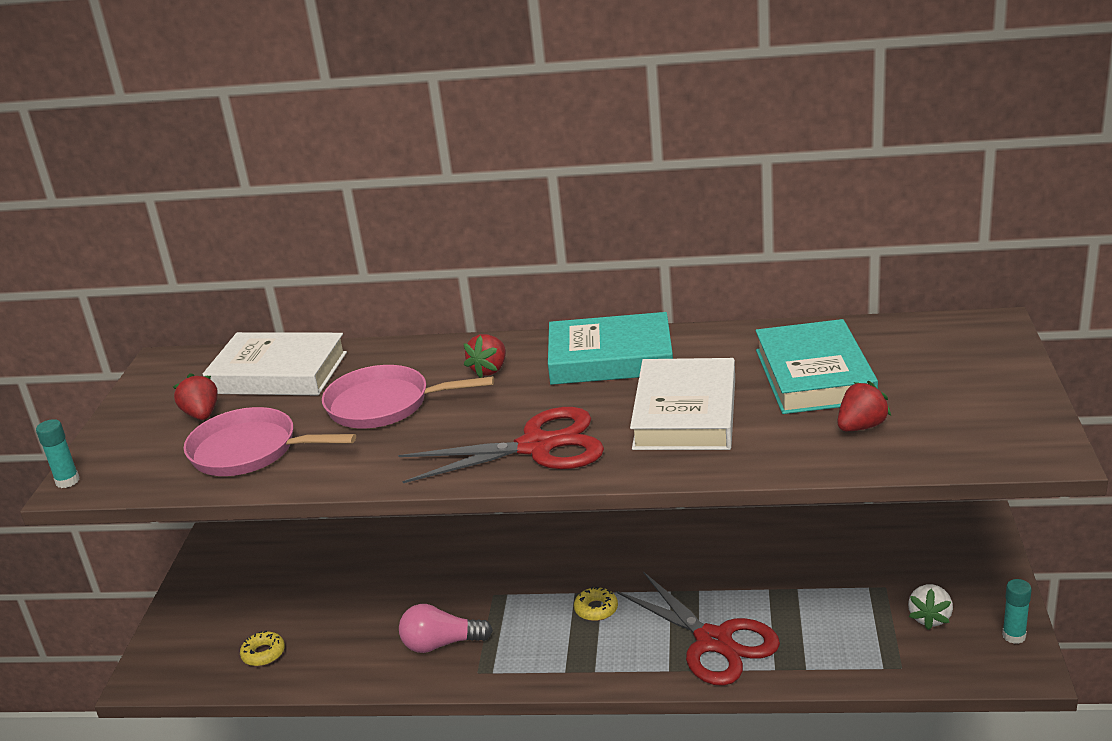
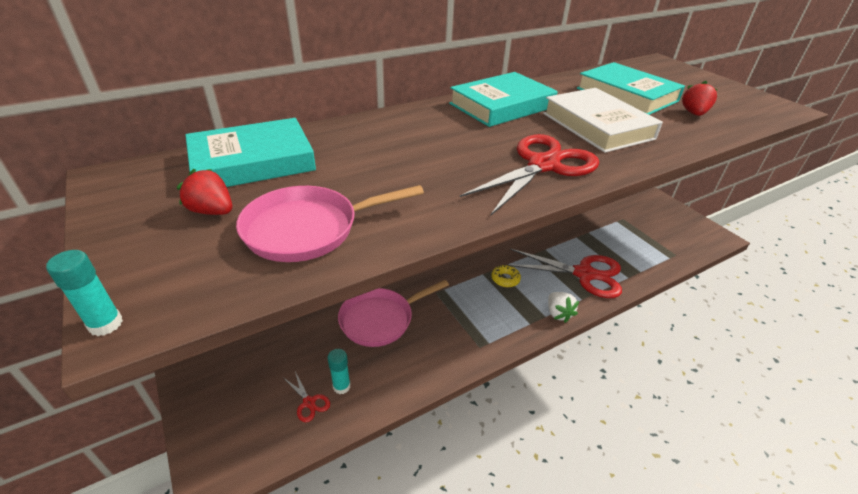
camera: 40 degrees left, 10 degrees up
(263, 654) = (309, 402): yellow donut -> red scissors
(278, 373) = (252, 162): white book -> turquoise book
(385, 405) = (385, 164): pink pan -> pink pan (380, 319)
(441, 644) = (436, 338): pink light bulb -> none
(489, 370) = (432, 126): red strawberry -> none
(930, 618) = (657, 227): white strawberry -> white strawberry (558, 313)
(1014, 636) = (696, 224): turquoise glue stick -> turquoise glue stick (341, 386)

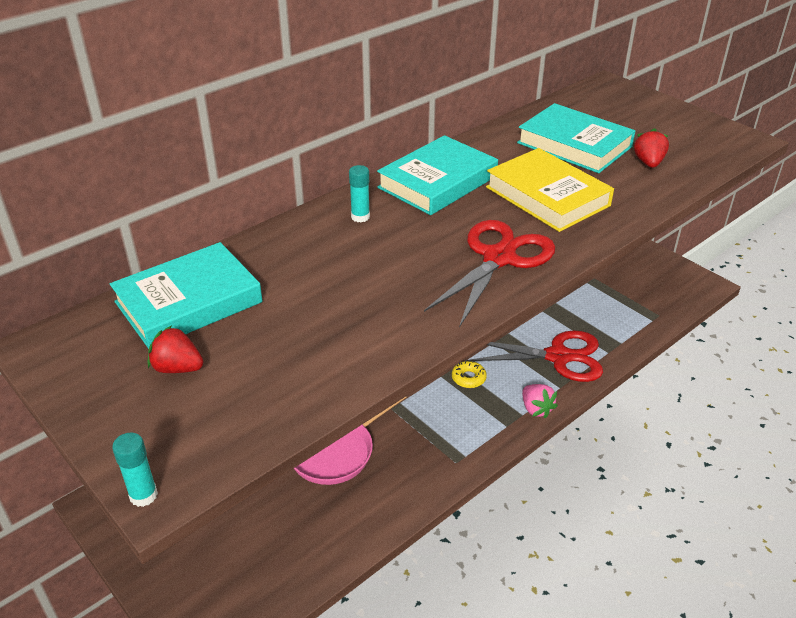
camera: 10 degrees left, 0 degrees up
(308, 229) = (285, 371): pink pan -> none
(309, 402) = (283, 556): red scissors -> none
(341, 386) = (314, 533): turquoise glue stick -> turquoise glue stick (360, 217)
(558, 313) = (536, 409): white strawberry -> pink strawberry
(597, 126) = (547, 196): white book -> yellow book

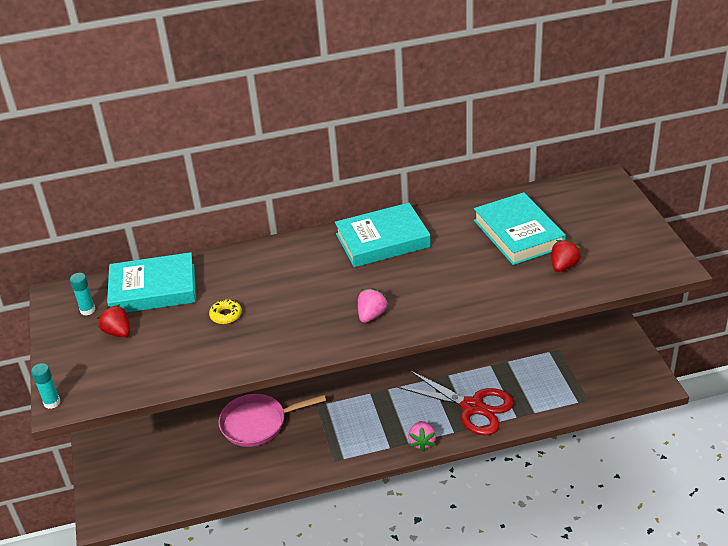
camera: 30 degrees right, 0 degrees up
(360, 217) = (305, 255): turquoise glue stick -> turquoise glue stick (87, 310)
(468, 378) = (389, 401): yellow donut -> yellow donut (226, 315)
(498, 258) = (371, 315): red scissors -> pink strawberry
(547, 196) = (453, 274): yellow book -> none

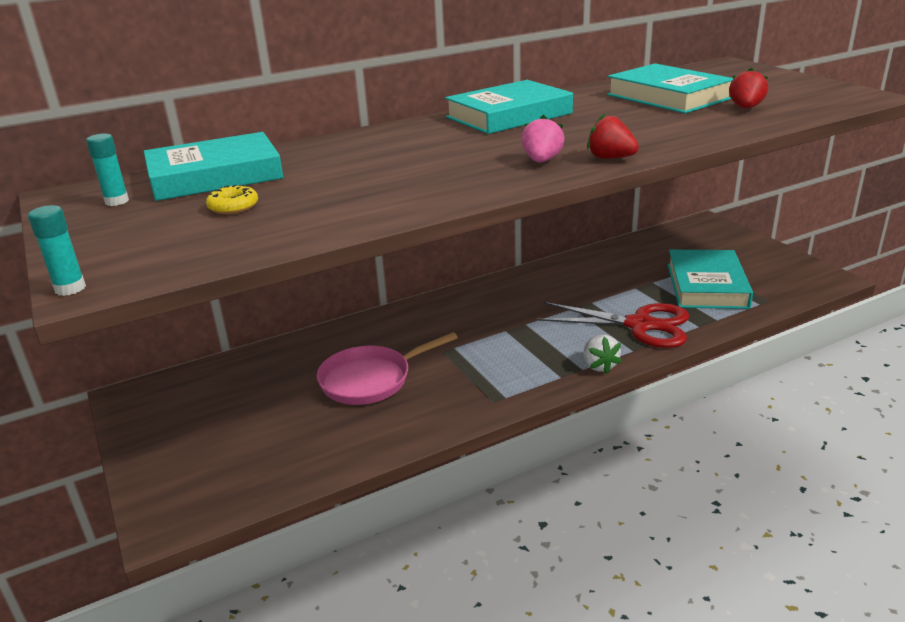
camera: 15 degrees left, 10 degrees down
(118, 332) = (171, 213): red strawberry -> red strawberry (610, 158)
(226, 315) = (334, 183): yellow donut -> yellow donut (233, 207)
(422, 442) = (599, 366): pink strawberry -> white strawberry
(548, 373) = (706, 285): none -> turquoise book

